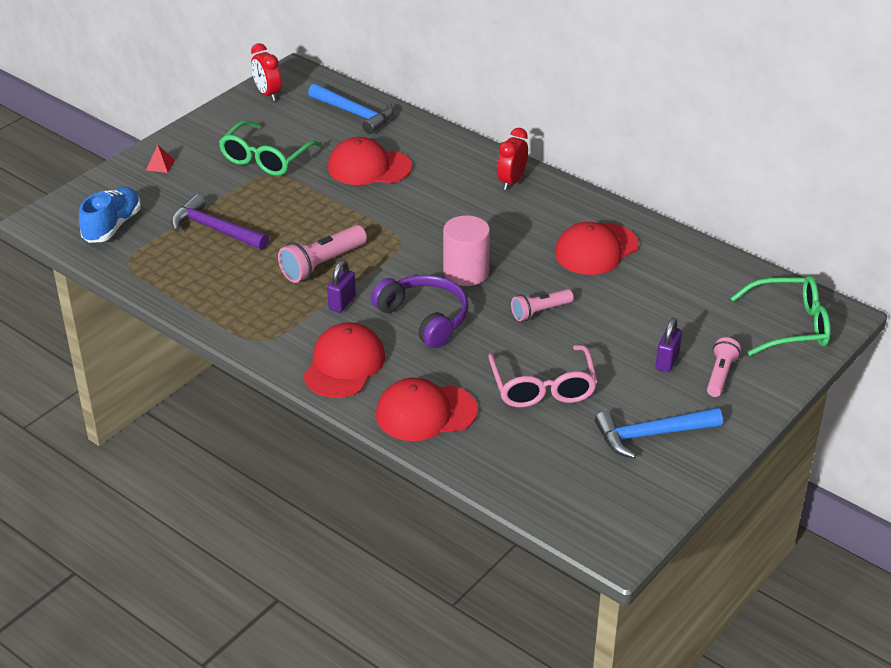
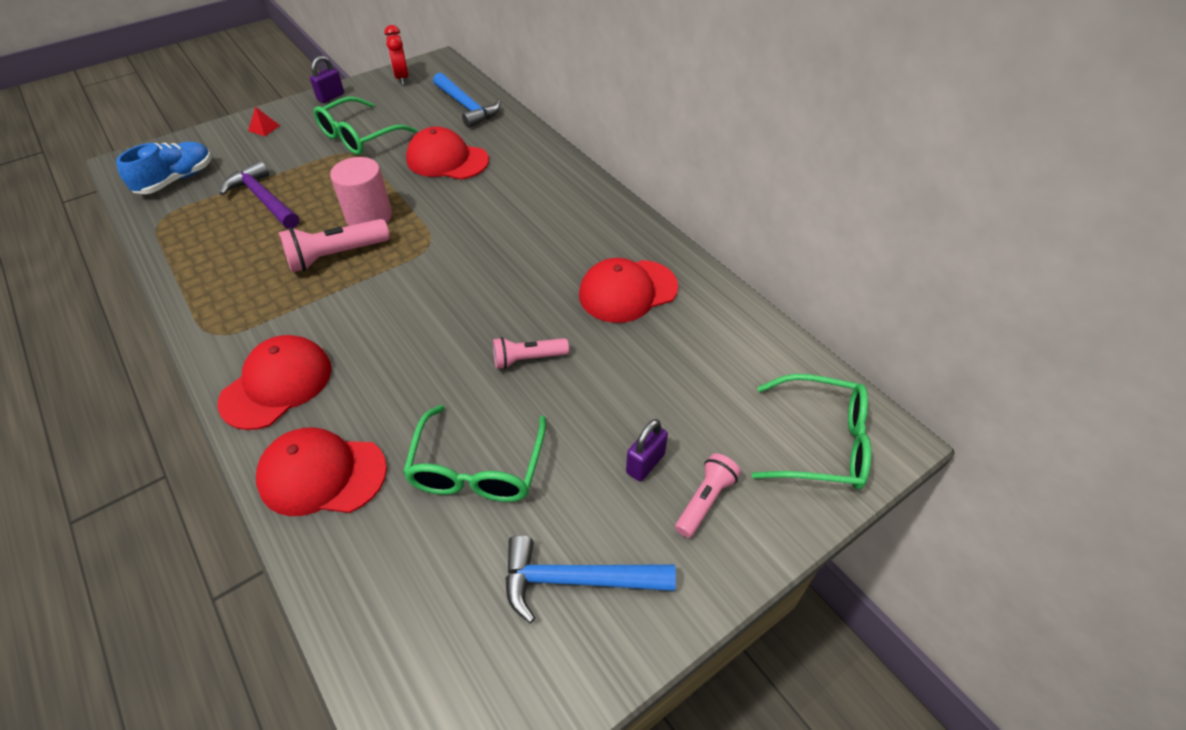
camera: 15 degrees right, 10 degrees up
(342, 303) = (326, 305): purple padlock -> purple padlock (331, 97)
(425, 318) = (399, 341): purple headphones -> none
(466, 272) = (474, 293): pink cylinder -> pink cylinder (369, 216)
(511, 181) = (576, 197): red clock -> none
(542, 387) = (477, 467): pink glasses -> green glasses

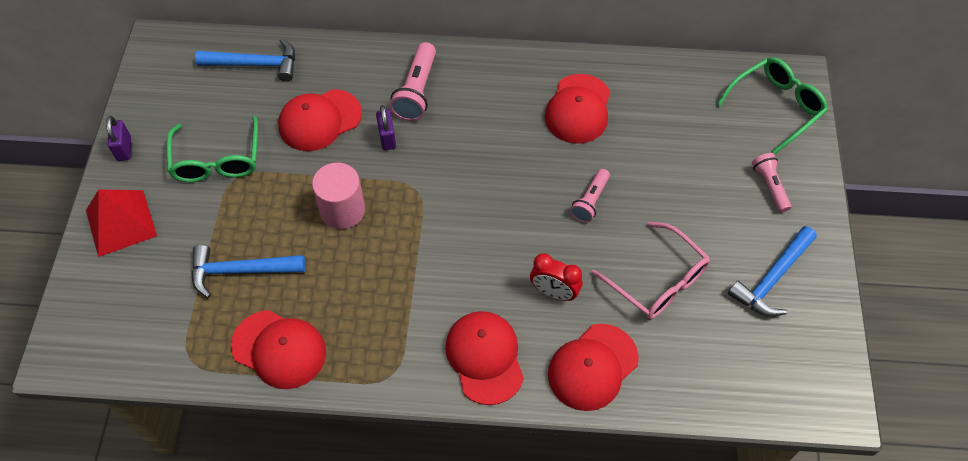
camera: 50 degrees left, 10 degrees up
(176, 180) = (137, 324): blue shoe -> none
(200, 257) = (279, 349): none -> red cap
(263, 199) = (240, 271): purple hammer -> blue hammer
(264, 128) = (121, 223): red pyramid -> red pyramid, size x2.36
(336, 256) = (372, 256): pink flashlight -> pink flashlight (417, 91)
(402, 78) = (153, 82): red clock -> red clock (554, 292)
(477, 467) = (657, 280): green glasses -> pink glasses
(645, 463) = (723, 196): purple padlock -> purple padlock (387, 138)

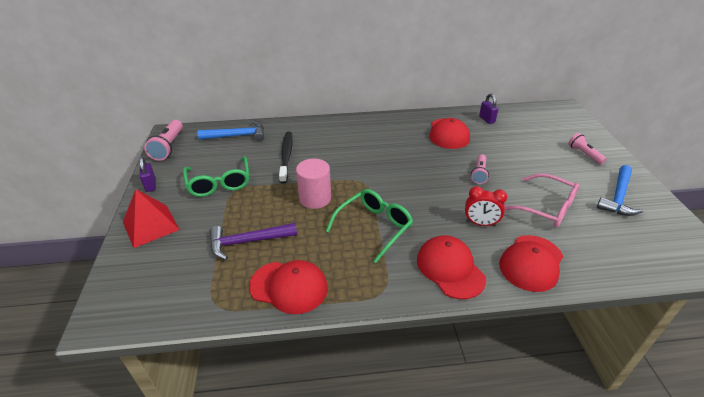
camera: 10 degrees left, 20 degrees down
(240, 271) = (247, 242): blue hammer -> purple hammer
(320, 120) = (286, 156): red cap -> black toothbrush
(387, 138) = (334, 159): purple padlock -> purple padlock (486, 119)
(417, 91) = (345, 137): pink flashlight -> pink flashlight (168, 147)
(775, 107) = (562, 121): green glasses -> green glasses (373, 227)

